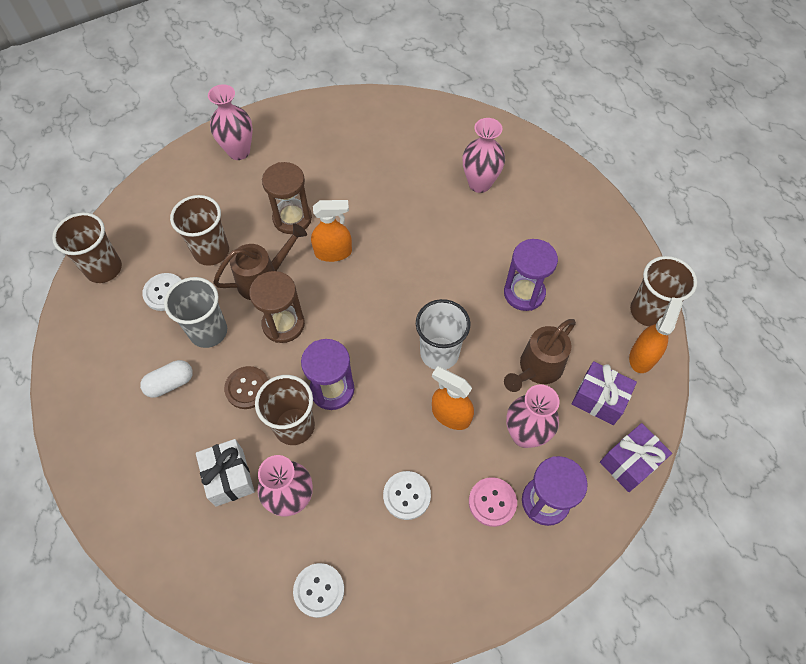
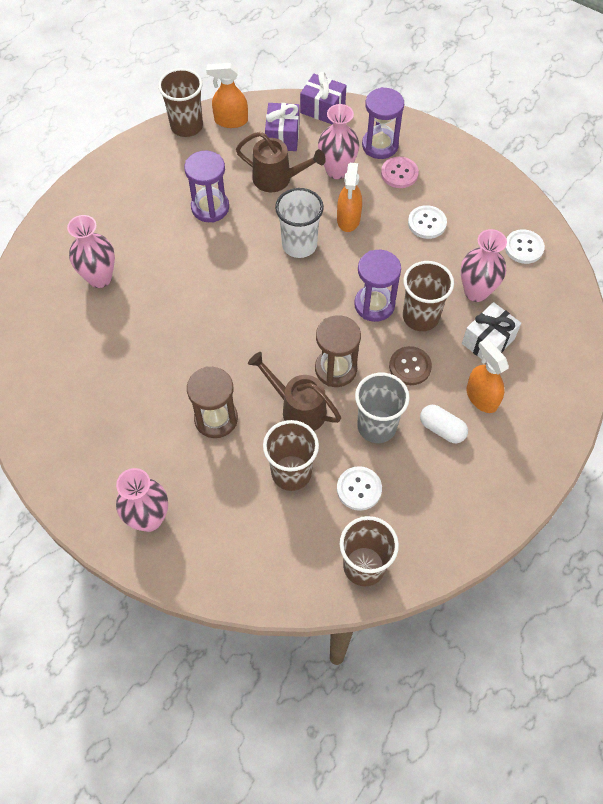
camera: 115 degrees left, 0 degrees up
(333, 252) = (238, 364): orange spray bottle -> orange spray bottle (481, 397)

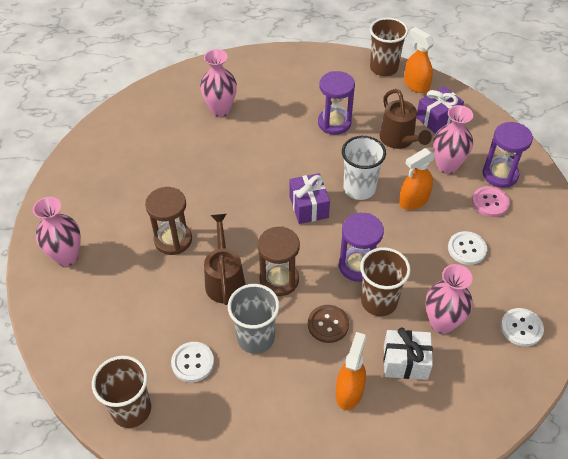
camera: 50 degrees right, 10 degrees down
(291, 473) = (169, 311): brown cup -> none
(322, 109) = (489, 122): purple gift -> purple gift (308, 207)
(442, 429) = (294, 383): white capsule -> none

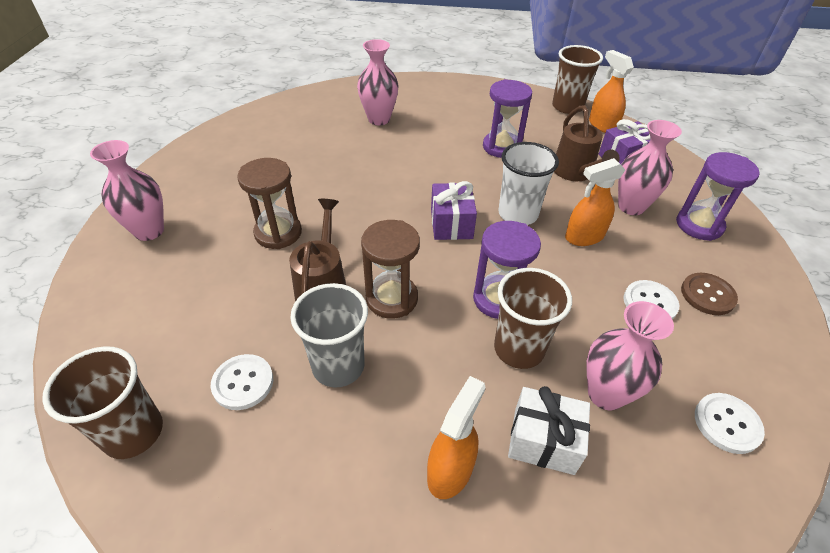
camera: 10 degrees right, 5 degrees down
(328, 324) = (442, 366): brown button -> brown button (707, 295)
(490, 202) = (685, 254): pink button -> none

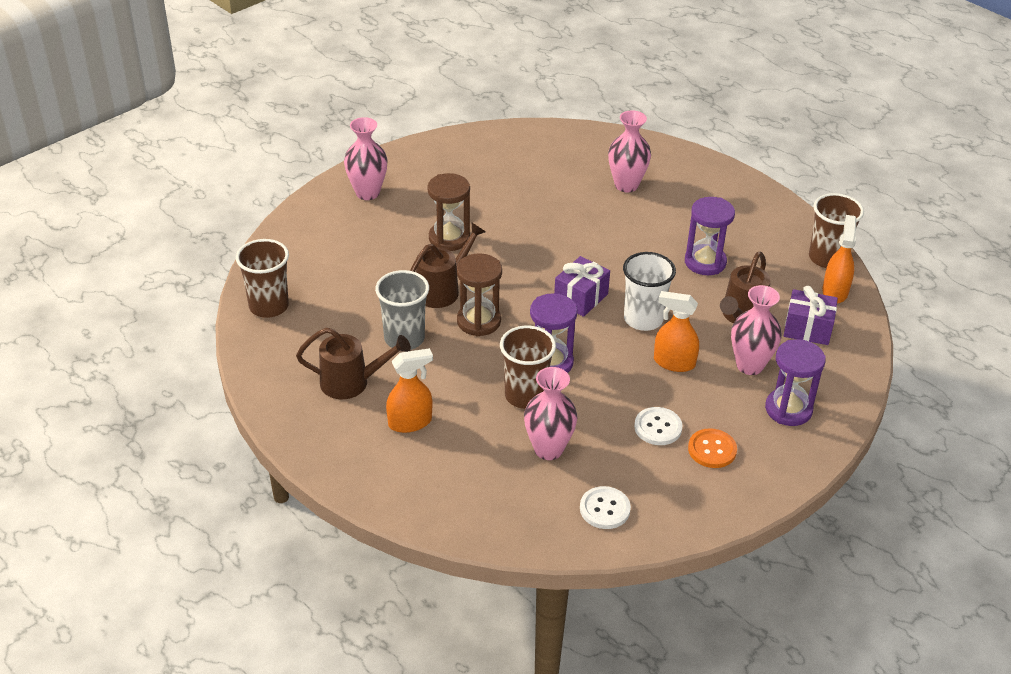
camera: 40 degrees right, 5 degrees down
(243, 383) = (343, 315): white button -> none
(334, 467) = (352, 383): none -> brown watering can
(543, 441) = (478, 444): white gift -> none
(707, 295) = (712, 450): brown button -> orange button

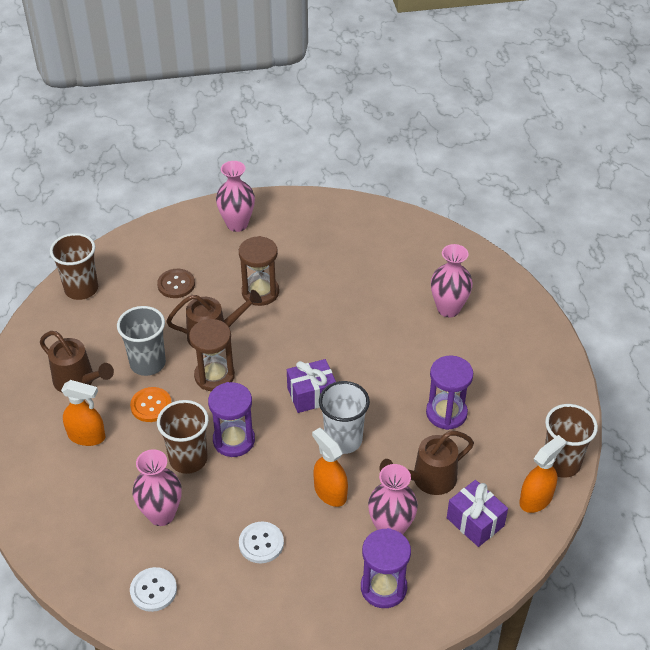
camera: 35 degrees right, 5 degrees up
(361, 264) = (176, 284): none -> brown button
(712, 450) = (284, 588): orange button -> orange button (151, 405)

